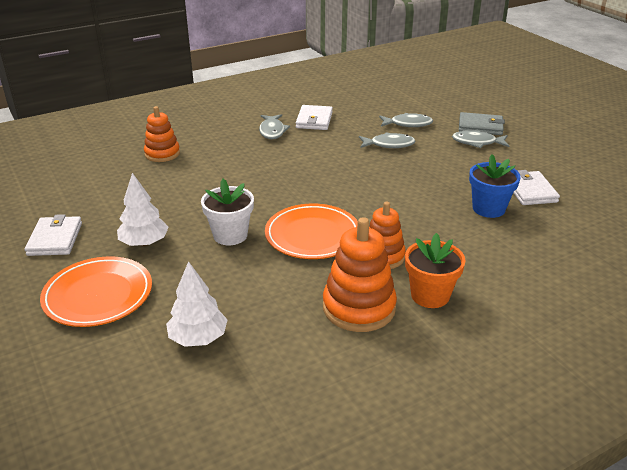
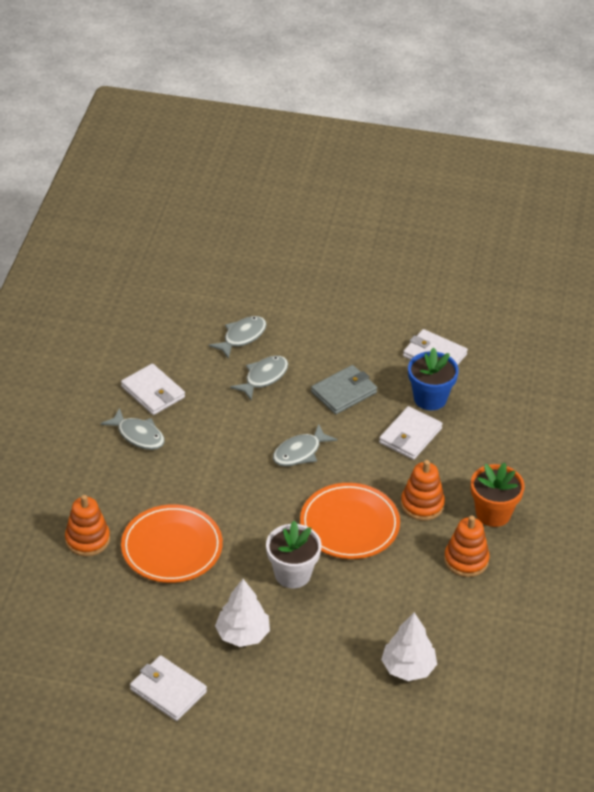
camera: 50 degrees left, 10 degrees up
(98, 295) = (291, 700): orange plate -> orange plate (172, 547)
(359, 307) = (466, 560): orange stacking toy -> orange stacking toy, size x0.66
(439, 218) = (410, 436): none -> white wallet
(477, 142) = (328, 322): grey fish -> grey fish (300, 452)
(480, 126) = (305, 297): grey wallet -> grey wallet (344, 392)

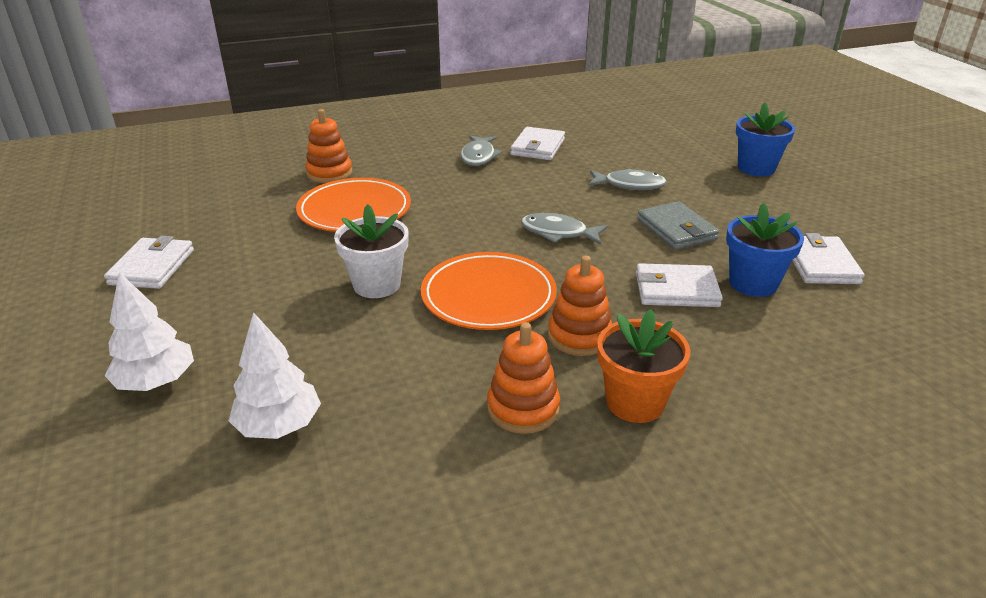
camera: 60 degrees right, 10 degrees down
(242, 337) = (662, 161): grey fish -> none
(242, 634) = (261, 283): white tree -> white tree (156, 382)
(297, 297) = (756, 168): none -> blue flower pot
(344, 392) = (676, 229): grey wallet -> grey wallet turned 45 degrees clockwise

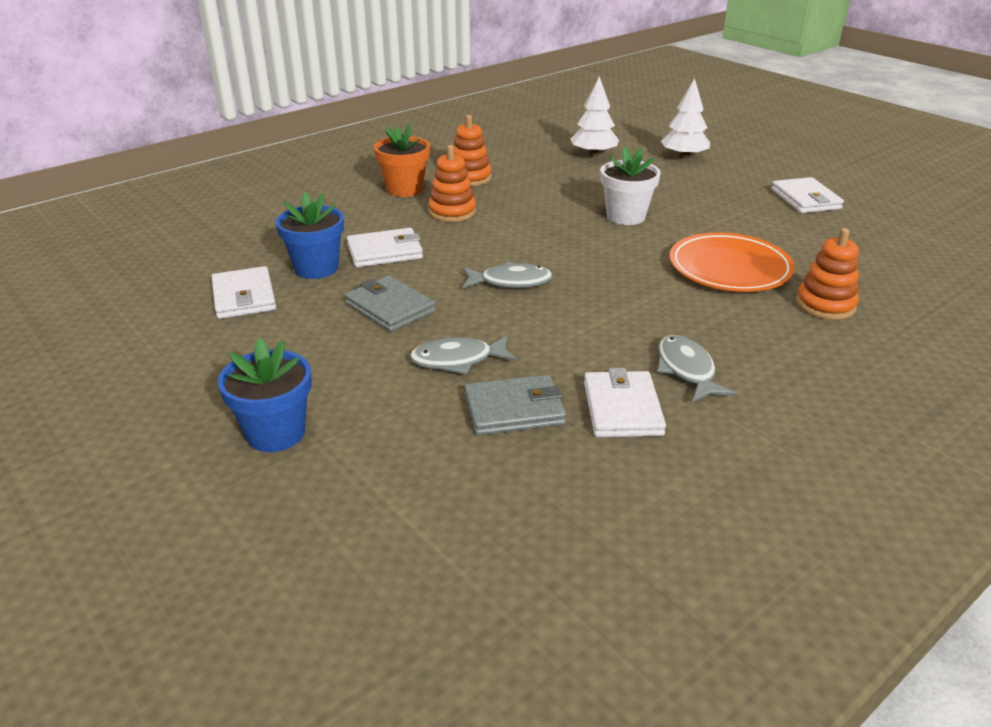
camera: 160 degrees right, 0 degrees up
(488, 296) = (534, 223): orange plate -> none
(603, 156) = (514, 410): none -> grey wallet

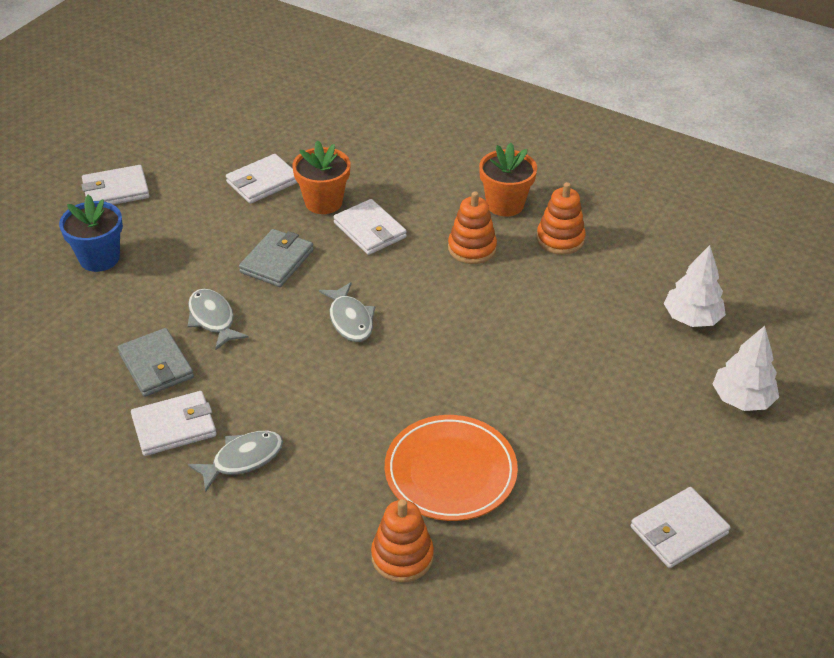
camera: 70 degrees right, 10 degrees up
(142, 403) = (116, 190): none -> white wallet
(316, 268) = (323, 202): blue flower pot -> orange flower pot
(625, 216) = (533, 373): white flower pot -> none

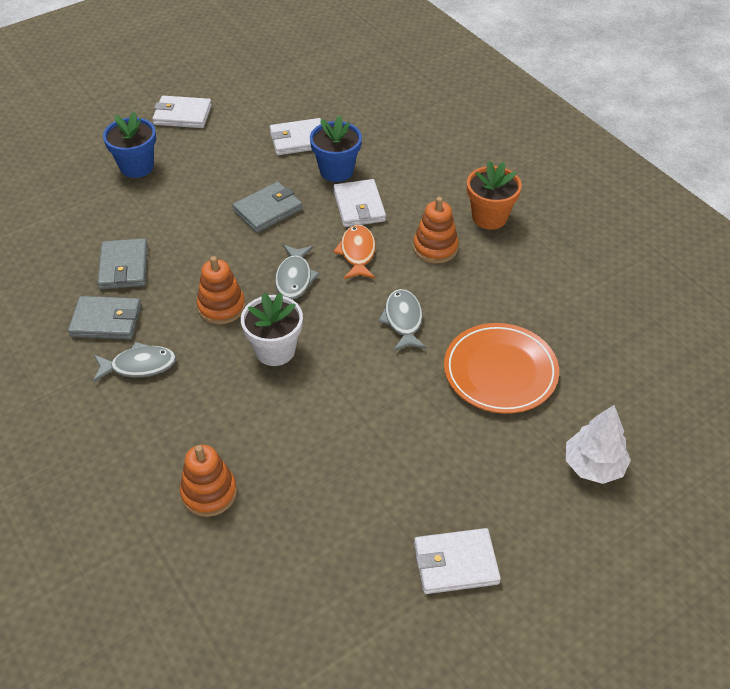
camera: 25 degrees right, 5 degrees up
(174, 426) = (106, 321): white wallet -> grey wallet
(213, 319) = (189, 243): grey fish -> grey fish (403, 320)
(323, 202) = (336, 171): orange flower pot -> blue flower pot
(377, 396) = (275, 350): none -> white flower pot
(398, 276) = (357, 253): none -> orange fish
(450, 472) = (293, 436): orange plate -> orange plate (500, 371)
(560, 239) = (519, 263): orange stacking toy -> orange stacking toy (221, 307)
(691, 318) = (594, 374): white tree -> none

